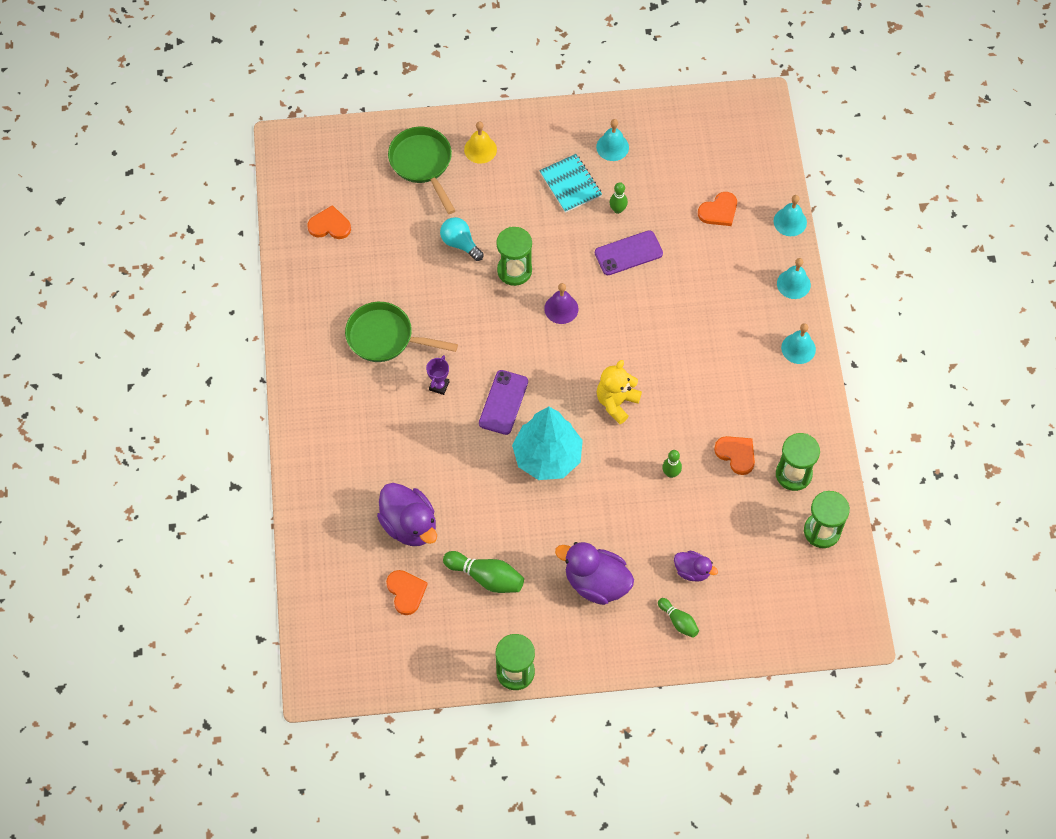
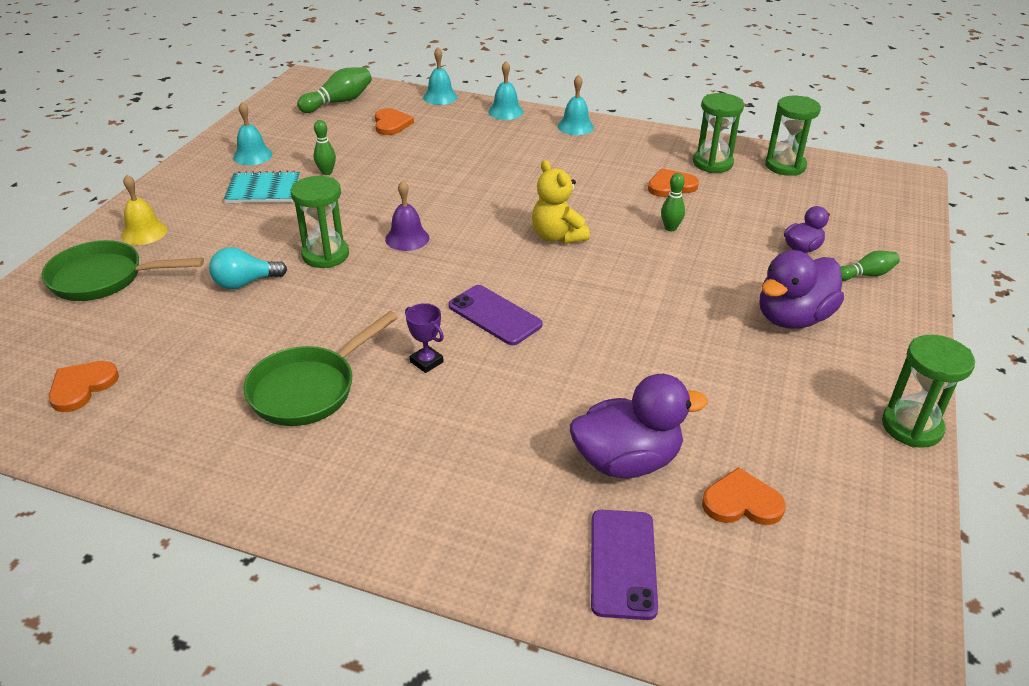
camera: 65 degrees left, 25 degrees down
(486, 577) = (748, 409): green bowling pin -> green bowling pin (339, 102)
(547, 457) = (595, 304): turquoise tree -> none
(628, 253) = (383, 180): purple phone -> purple phone (622, 563)

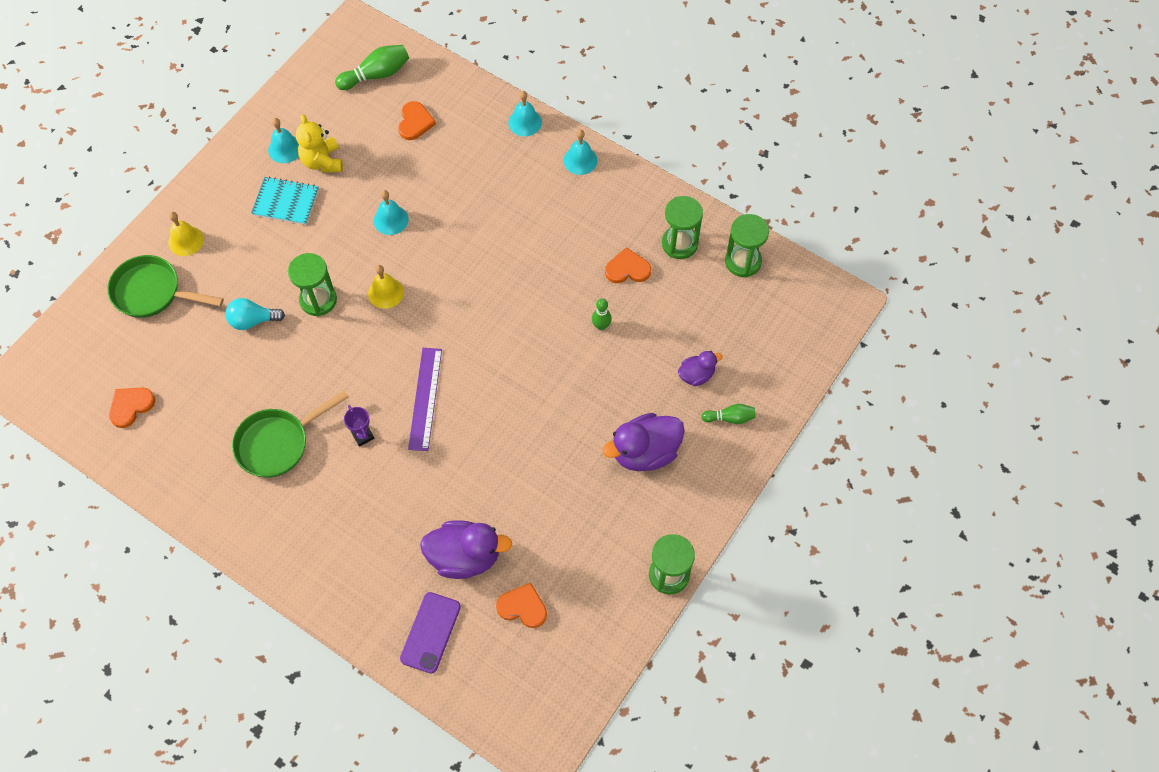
camera: 15 degrees right, 25 degrees up
(326, 172) = (342, 187): green bowling pin -> none
(407, 238) = (386, 293): purple bell -> yellow bell
(440, 97) = (472, 84): turquoise bell -> turquoise bell (391, 220)
(494, 315) = (425, 398): purple phone -> purple ruler
(557, 237) = (505, 317): yellow teddy bear -> yellow teddy bear (322, 161)

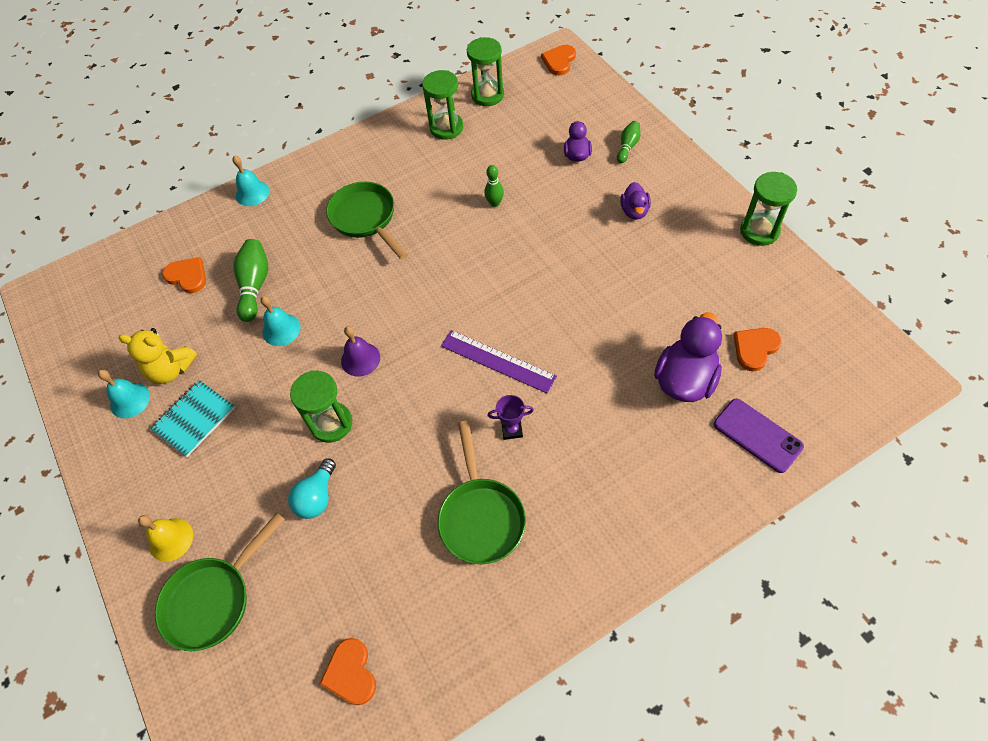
camera: 60 degrees left, 5 degrees down
(376, 75) = (109, 291): green bowling pin -> green bowling pin (255, 285)
(386, 293) = (360, 359): yellow bell -> purple bell
(535, 227) = (366, 219): none -> green pan
(580, 160) = (320, 167): turquoise bell -> none
(627, 269) = (449, 168): orange heart -> orange heart (559, 61)
(645, 452) = (634, 211): purple duck -> purple duck, size x0.55

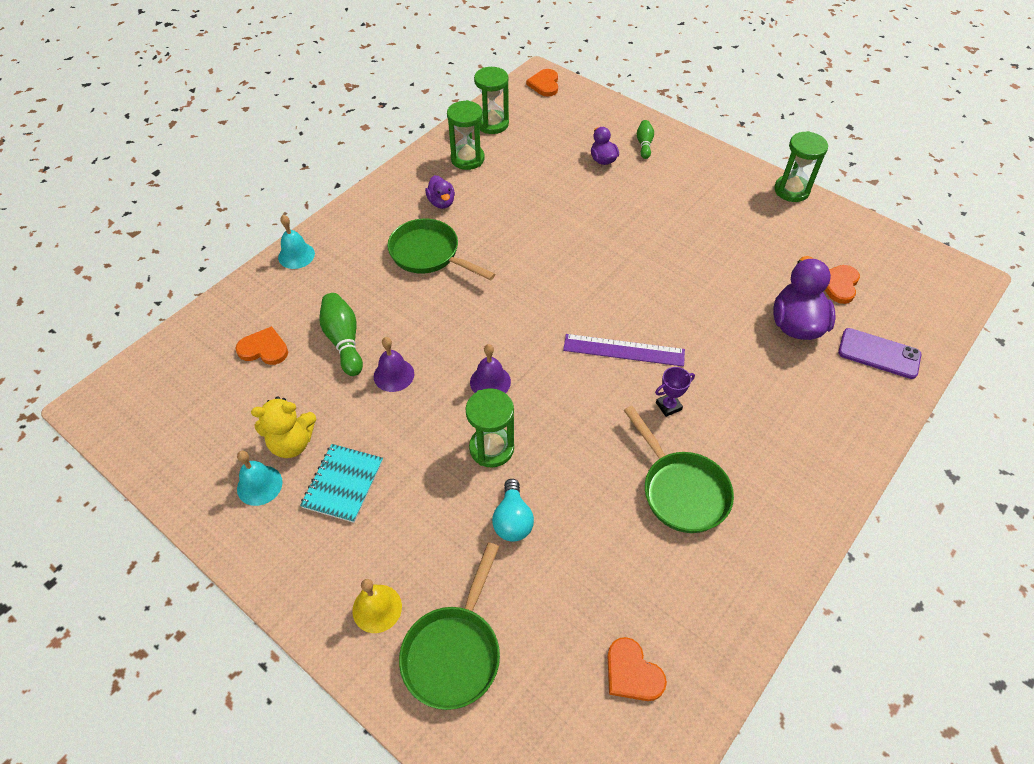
camera: 25 degrees left, 5 degrees down
(281, 329) = (394, 375): turquoise bell -> purple bell
(495, 203) = (548, 215): green bowling pin -> none
(634, 211) = (678, 196): purple duck -> purple duck (441, 202)

